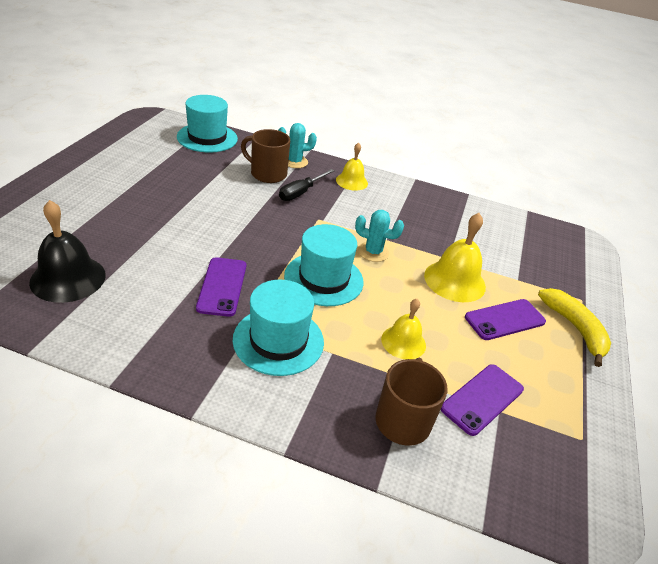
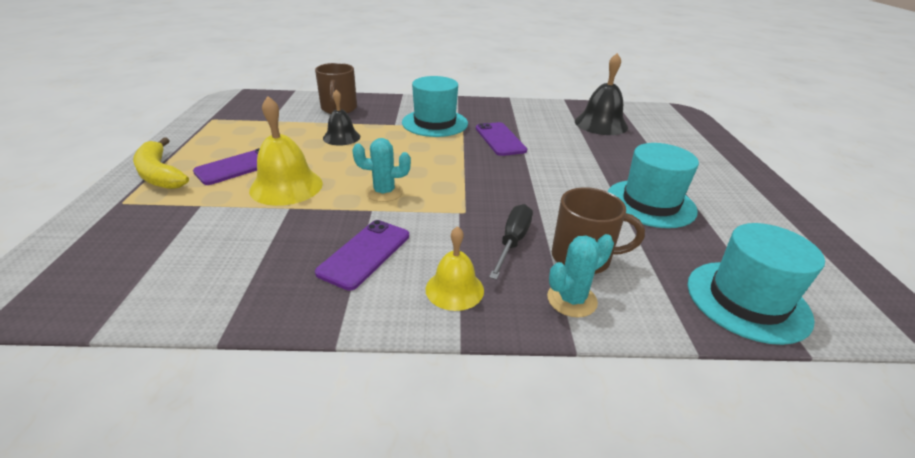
camera: 165 degrees right, 5 degrees down
(323, 279) = (424, 160): turquoise hat -> turquoise hat (650, 203)
(403, 342) = (341, 137): yellow bell -> black bell
(482, 399) = (281, 123): purple phone -> purple phone (365, 253)

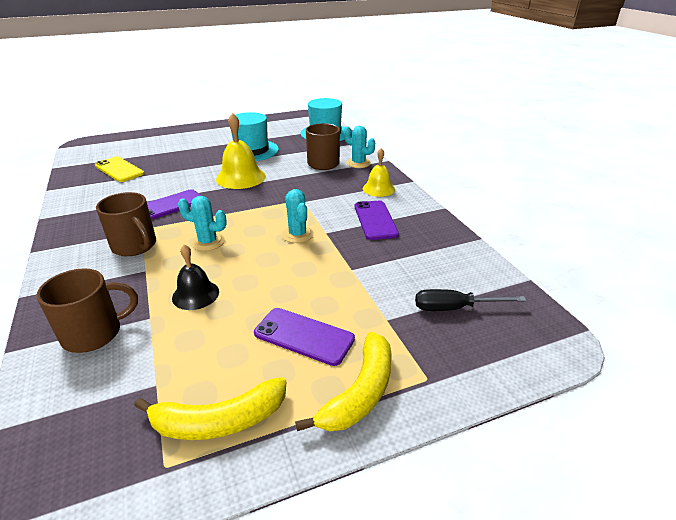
camera: 110 degrees left, 0 degrees up
(217, 132) = (218, 421): none -> yellow banana
(286, 186) = (321, 285): yellow bell -> yellow bell (241, 177)
(365, 253) = (375, 220): purple phone -> purple phone turned 75 degrees clockwise
(414, 149) = (208, 242): none -> turquoise cactus
(435, 123) = (135, 246): turquoise hat -> brown mug
(512, 242) = (323, 181): black screwdriver -> black screwdriver (454, 308)
(601, 124) = (119, 170): black bell -> yellow phone

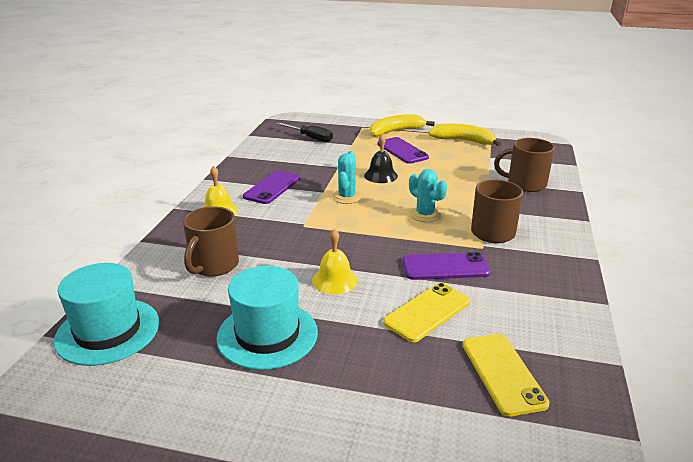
camera: 145 degrees left, 5 degrees down
(171, 180) = (427, 312): none -> yellow phone
(195, 294) = (453, 184): black bell -> black bell (381, 175)
(241, 177) = (335, 280): yellow bell -> yellow bell, size x0.63
(358, 163) = (177, 249): turquoise cactus -> none

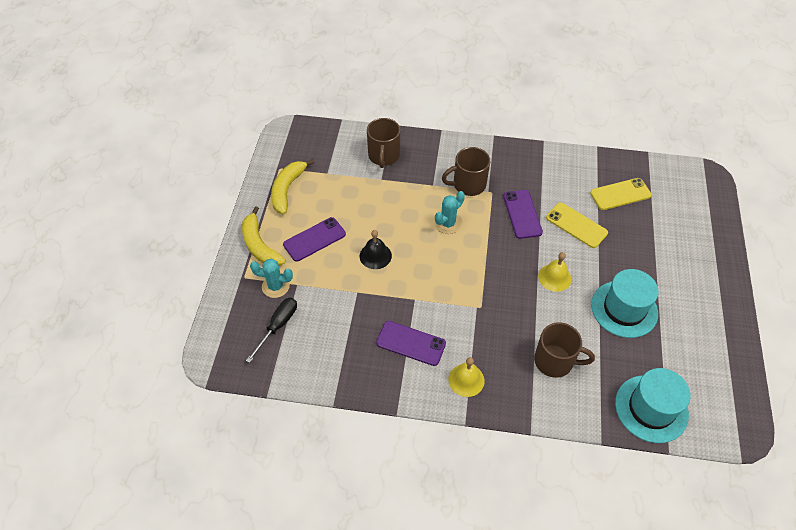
camera: 95 degrees left, 25 degrees up
(346, 197) = (423, 280): turquoise cactus -> turquoise cactus (275, 286)

